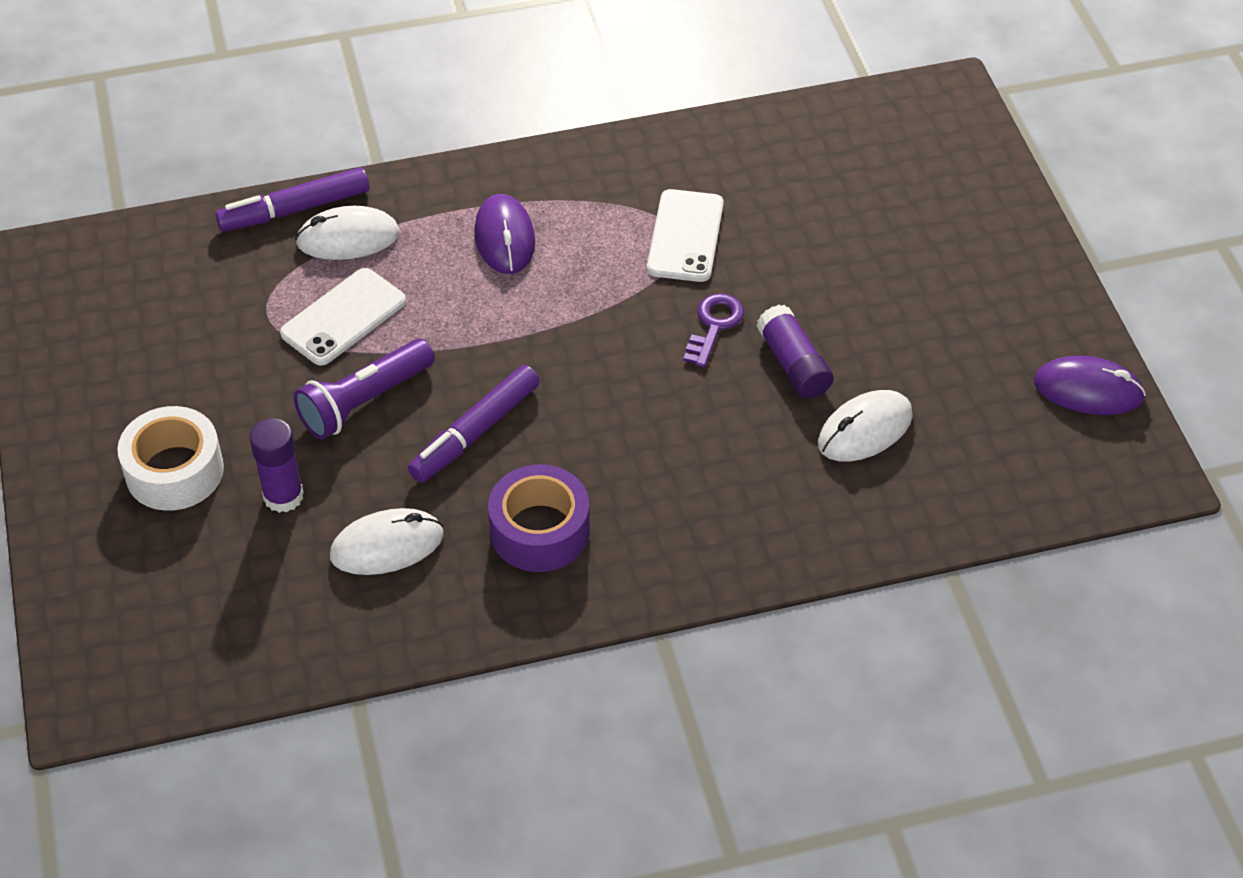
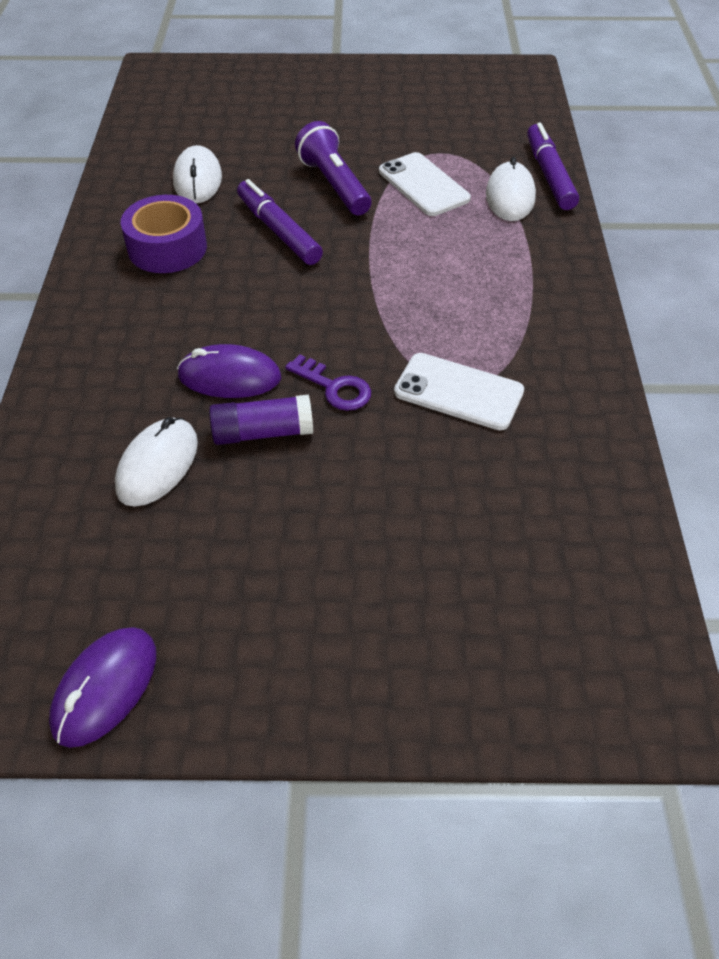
camera: 105 degrees right, 0 degrees up
(174, 471) = (310, 107): white tape -> none
(283, 496) = (265, 144): purple glue stick -> none
(505, 238) = (488, 277): purple mouse -> purple mouse (229, 377)
(865, 430) = (157, 465): white mouse -> white mouse turned 45 degrees clockwise

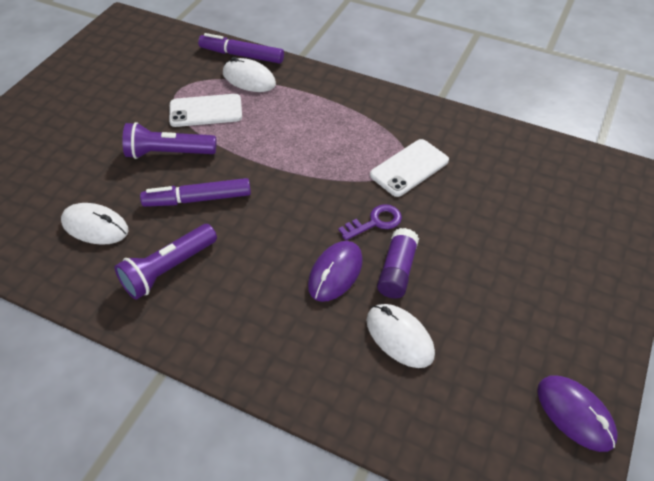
camera: 65 degrees left, 0 degrees up
(167, 248) = (168, 269): purple tape -> purple flashlight

